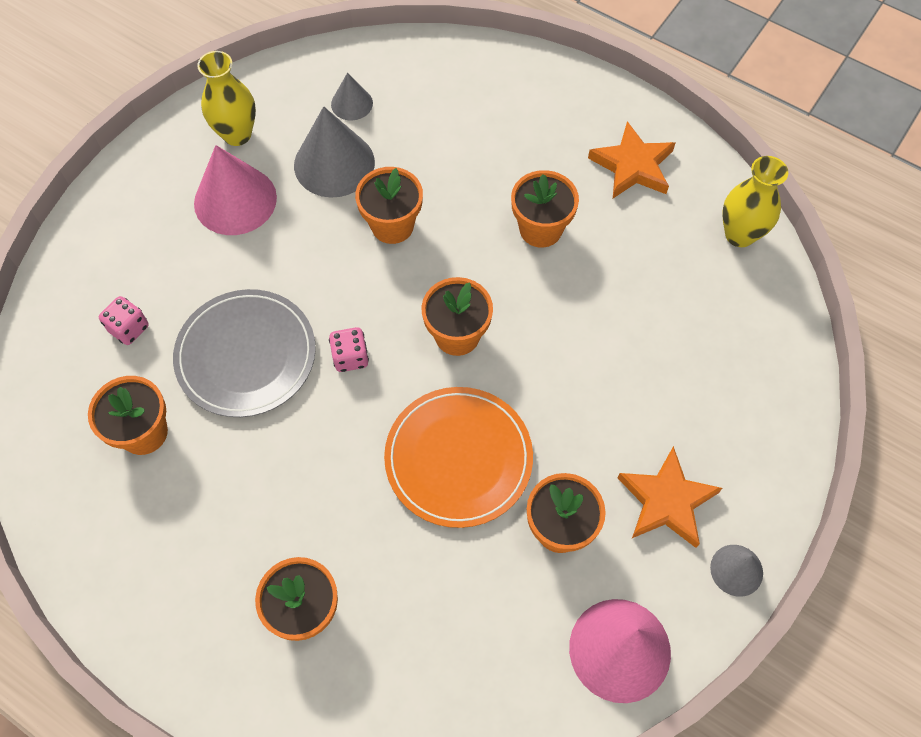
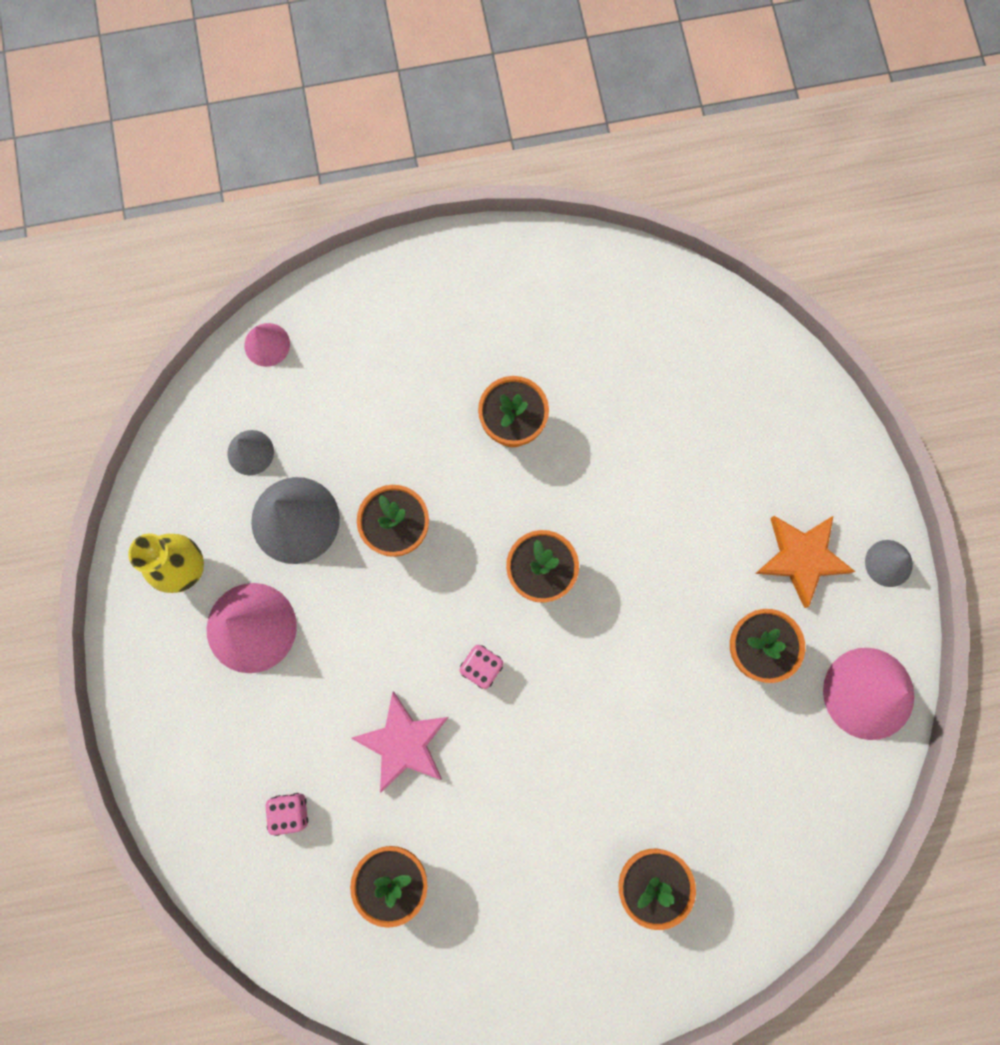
camera: 45 degrees left, 15 degrees up
(246, 355) = (403, 743): grey plate -> pink star
(432, 54) = (267, 344): none -> pink cone
(458, 458) = (636, 666): orange plate -> none
(633, 166) = (527, 304): orange star -> none
(739, 234) = (659, 292): yellow vase -> none

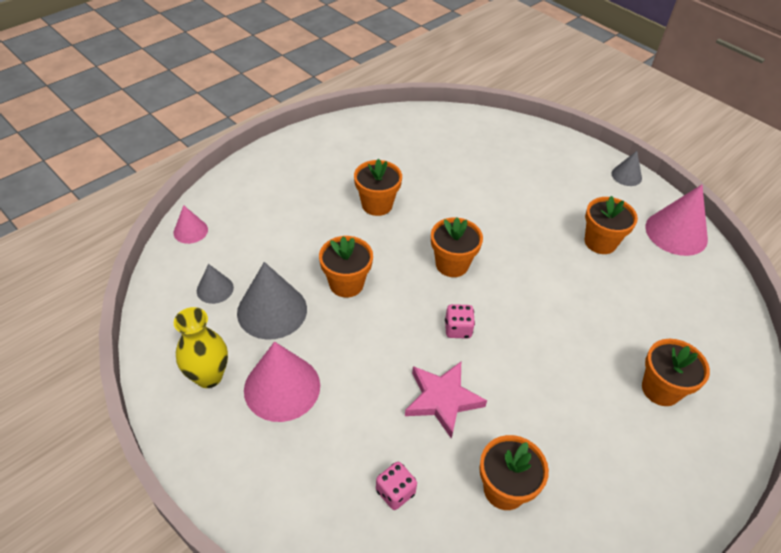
camera: 35 degrees left, 30 degrees down
(801, 558) = (584, 192): orange star -> none

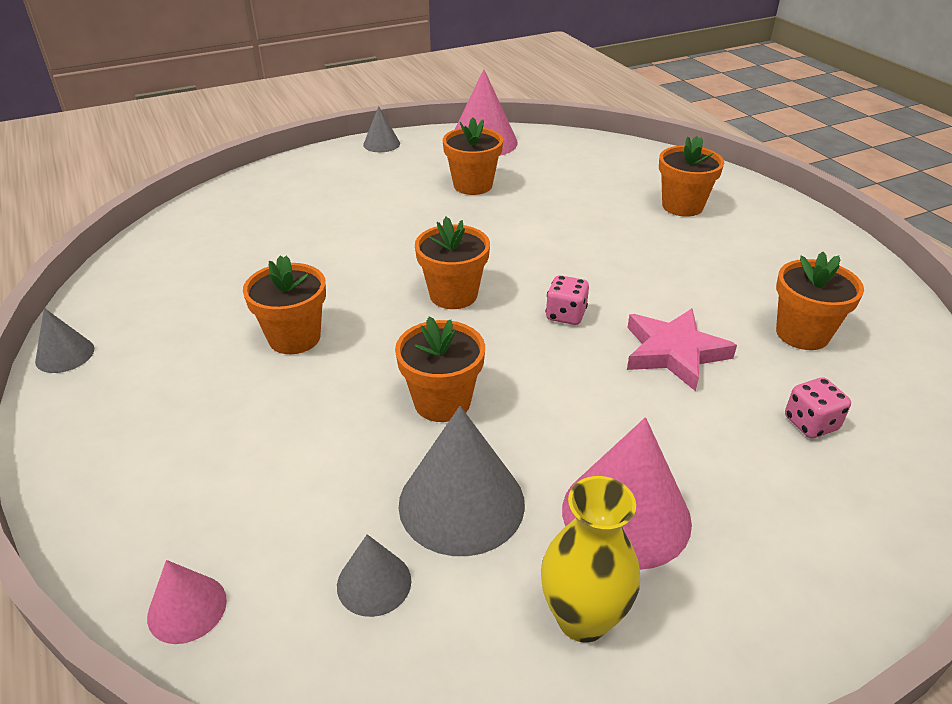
camera: 70 degrees left, 10 degrees down
(329, 128) = (65, 354): none -> grey cone

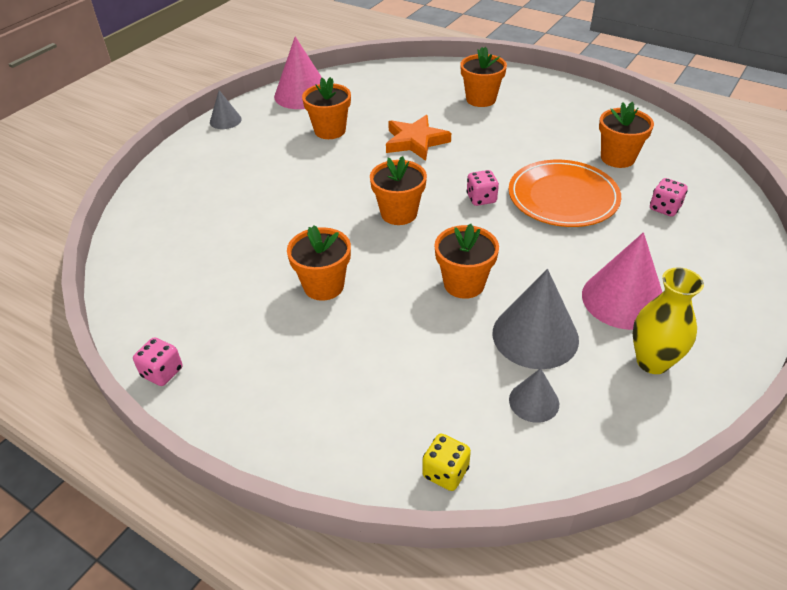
camera: 30 degrees left, 5 degrees up
(65, 354) = (162, 372): grey cone -> pink dice
(187, 608) = (445, 472): pink cone -> yellow dice
(554, 226) = (415, 141): none -> orange star
(674, 352) = (563, 197): pink star -> orange plate

